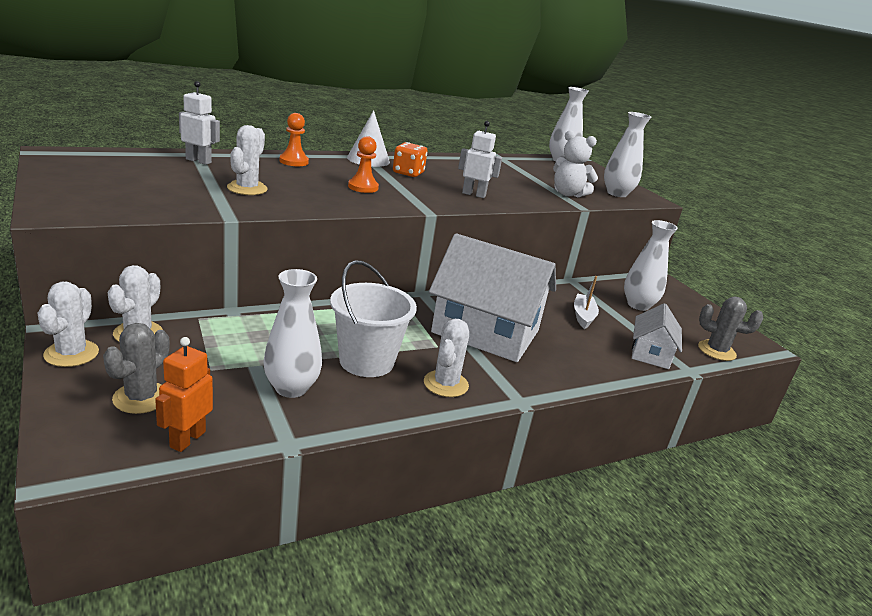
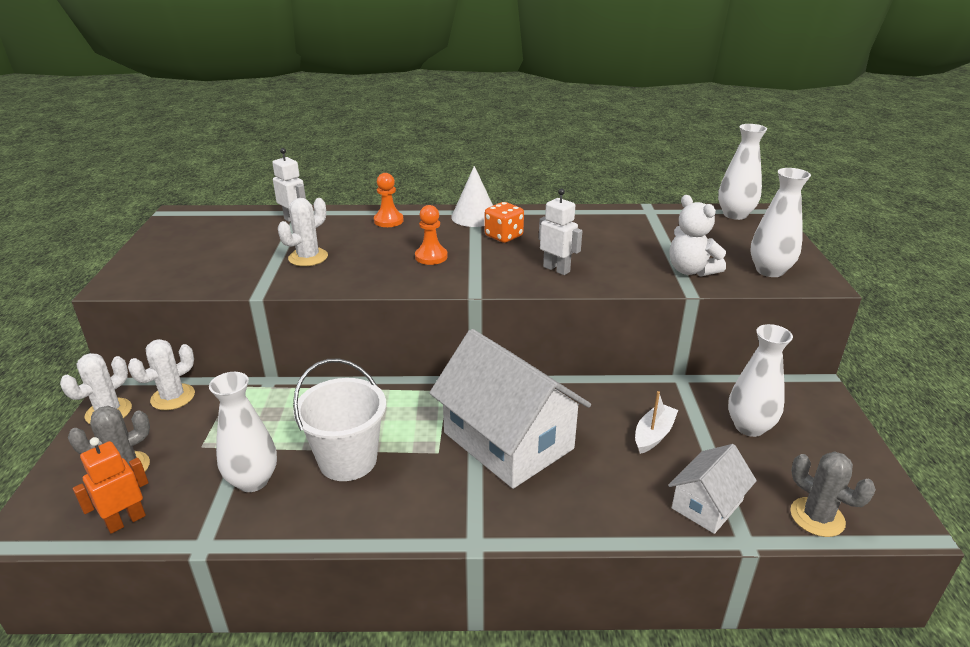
camera: 30 degrees right, 5 degrees up
(446, 384) = (408, 503): white cactus -> none

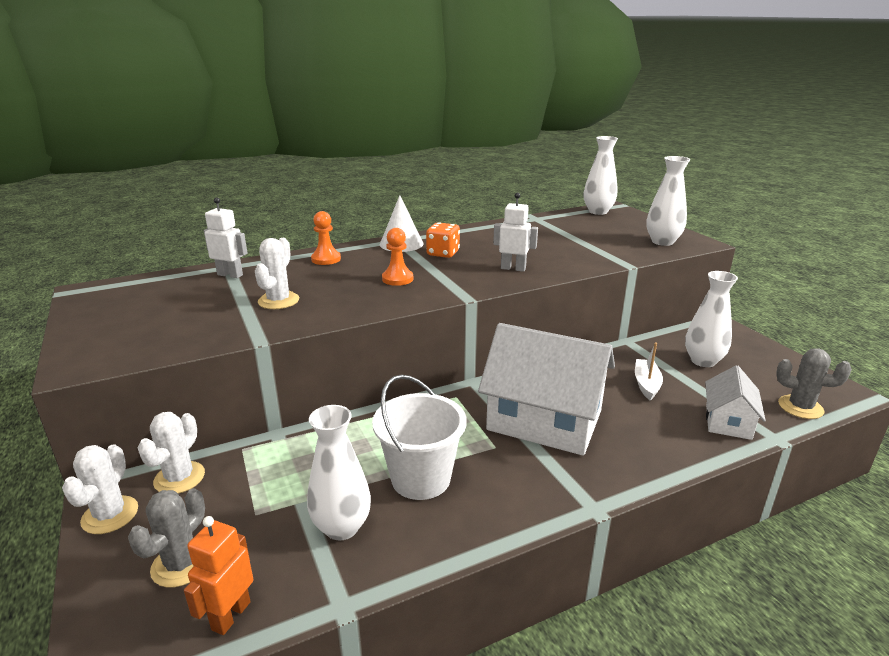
camera: 25 degrees left, 5 degrees down
(691, 270) = (611, 251): white teddy bear -> none

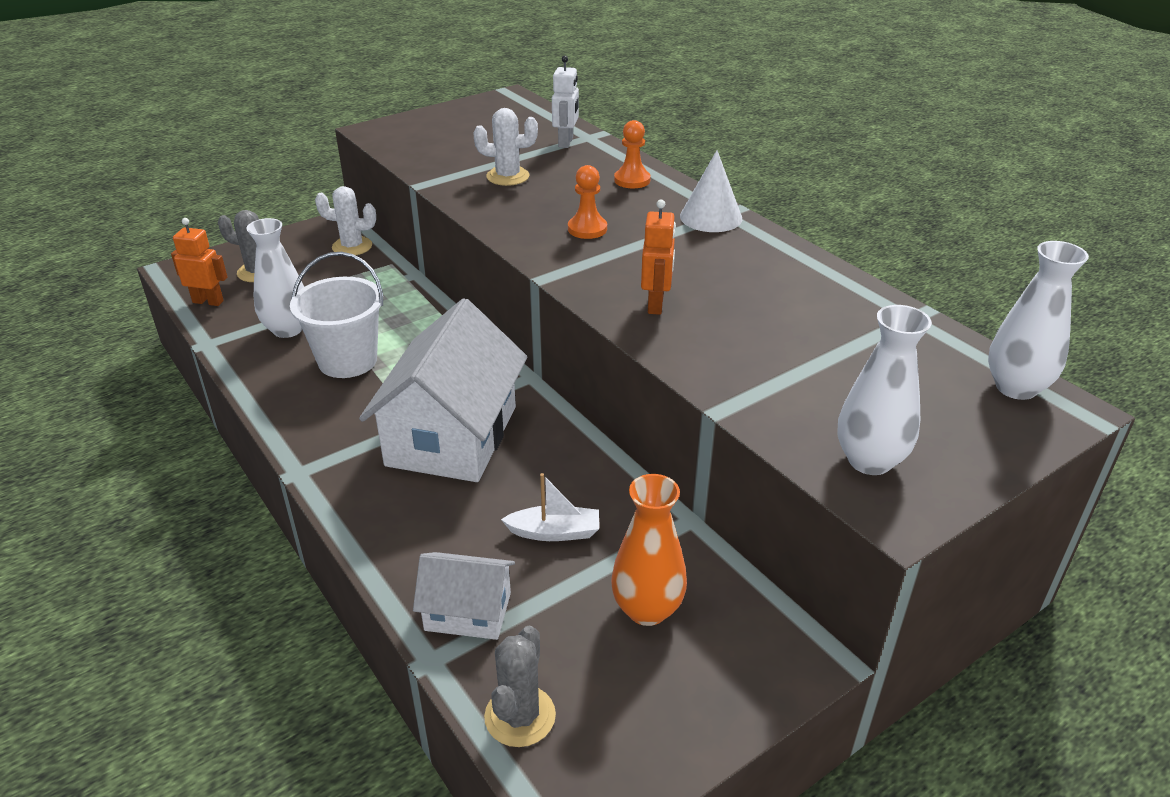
camera: 80 degrees right, 10 degrees up
(110, 515) = (311, 232): white cactus -> none
(443, 253) = (689, 249): orange dice -> none
(513, 268) = (656, 305): white robot -> orange robot
(703, 361) = (647, 609): white vase -> orange vase

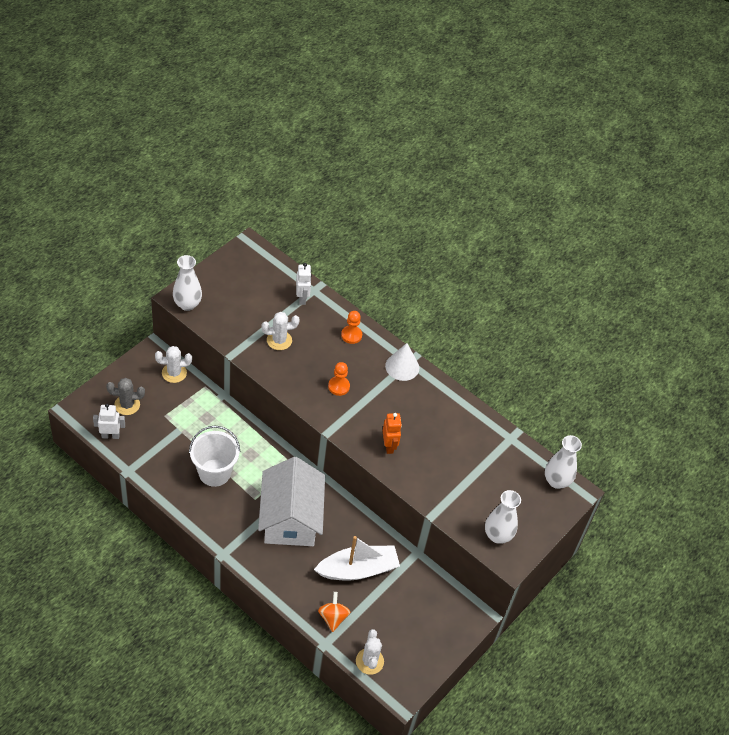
camera: 20 degrees left, 15 degrees up
(208, 301) = (110, 435): orange robot -> white robot
(287, 329) = (169, 453): white vase -> white vase (187, 304)
(468, 611) = (333, 617): white house -> orange spinning top
(520, 716) = (369, 661): grey cactus -> white cactus
(554, 532) = (358, 569): white boat -> white boat, size x1.89
(647, 609) = (408, 603): orange vase -> none

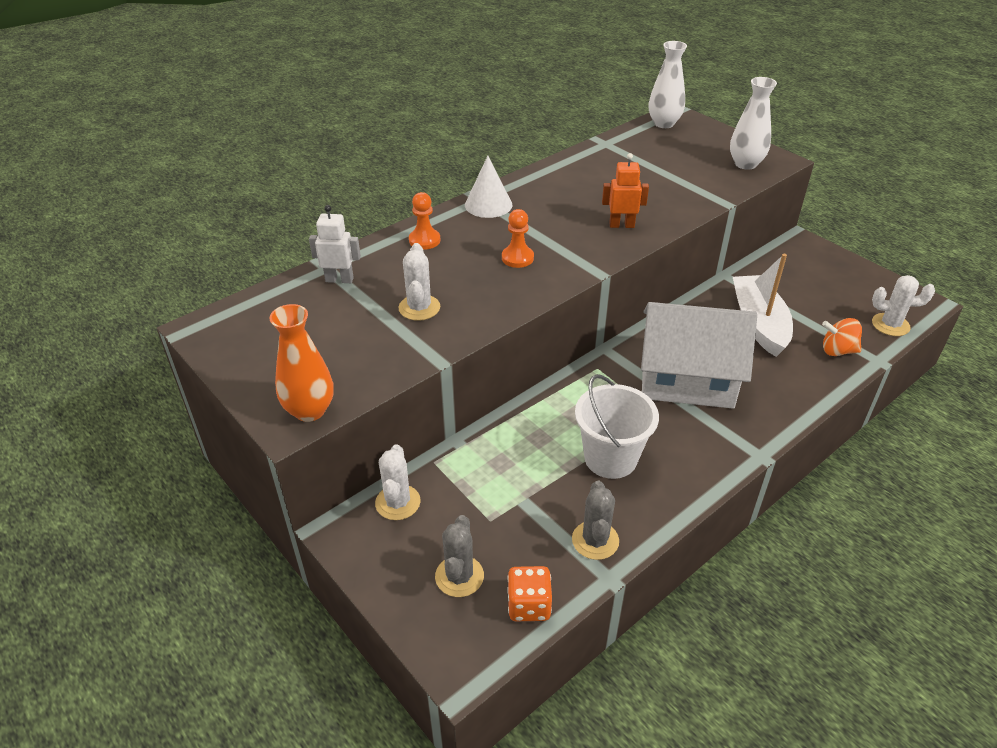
camera: 75 degrees left, 10 degrees down
(110, 435) = (529, 605): white robot -> orange dice
(153, 464) = (595, 540): none -> grey cactus
(187, 304) = (310, 410): white vase -> orange vase

